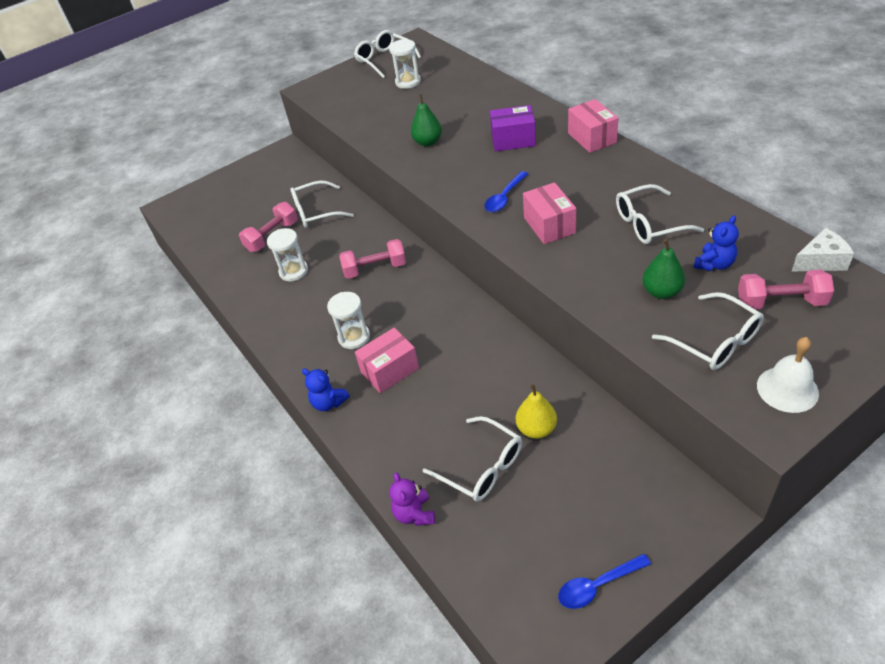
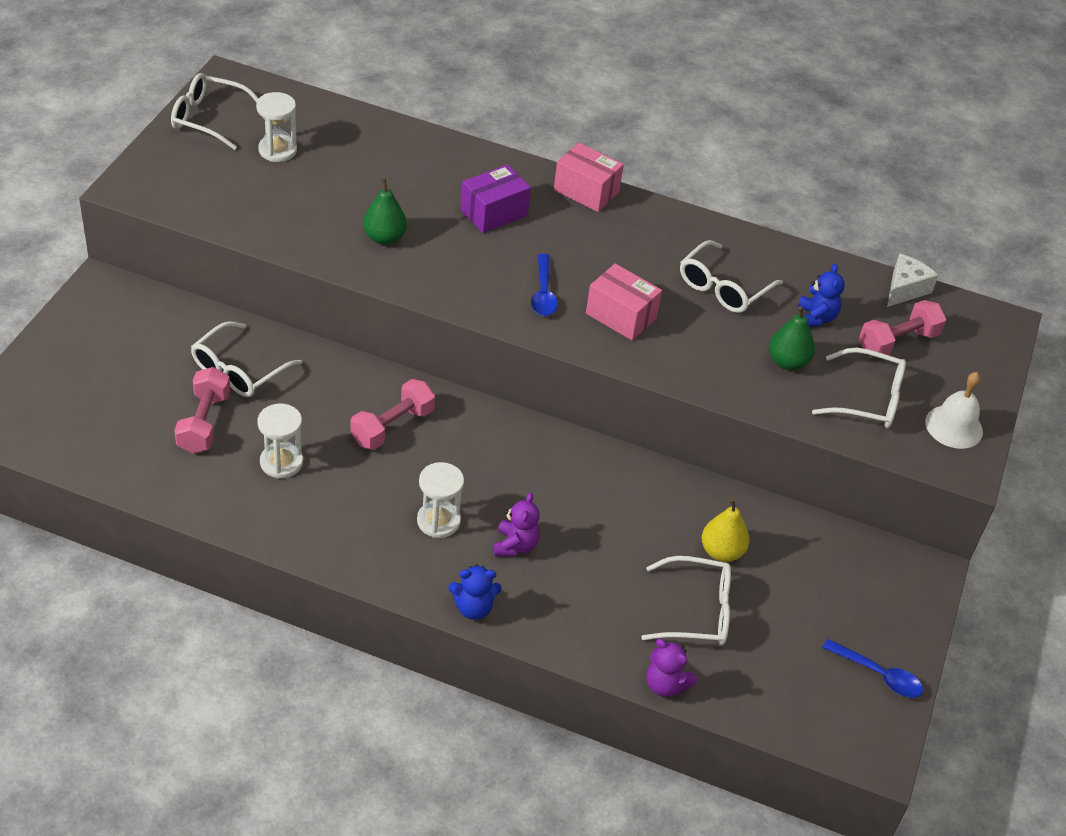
camera: 45 degrees left, 0 degrees up
(390, 370) = (515, 545): pink box -> purple teddy bear
(598, 585) = (878, 674): blue spoon -> blue spoon turned 90 degrees counterclockwise

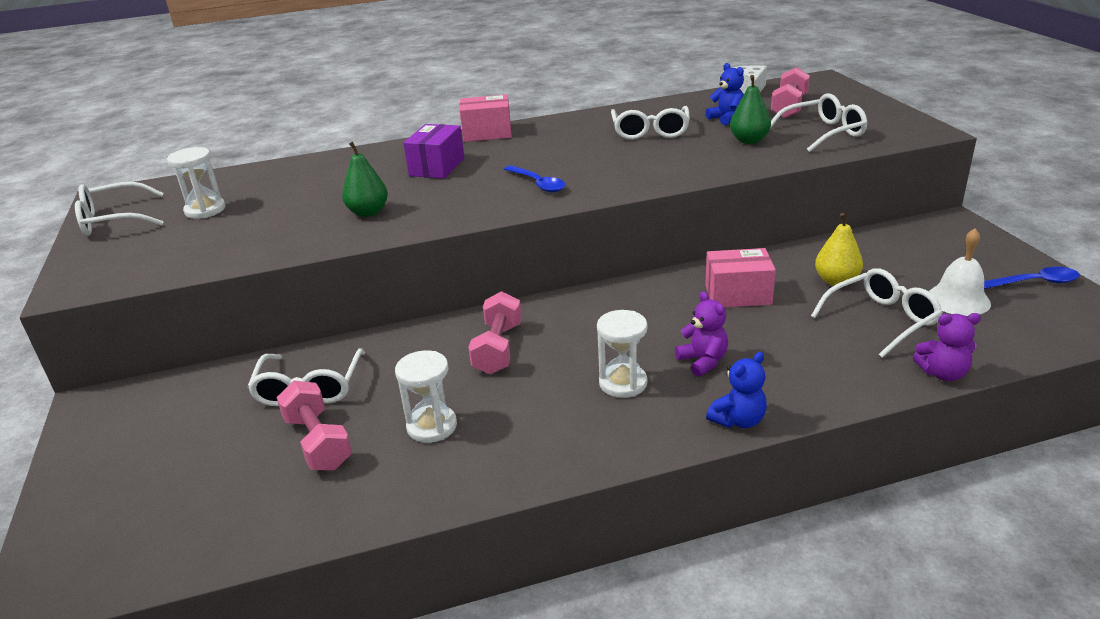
camera: 30 degrees left, 15 degrees down
(621, 316) = (610, 170): pink box -> pink box (738, 295)
(954, 426) = (887, 121): white bell -> white bell (958, 299)

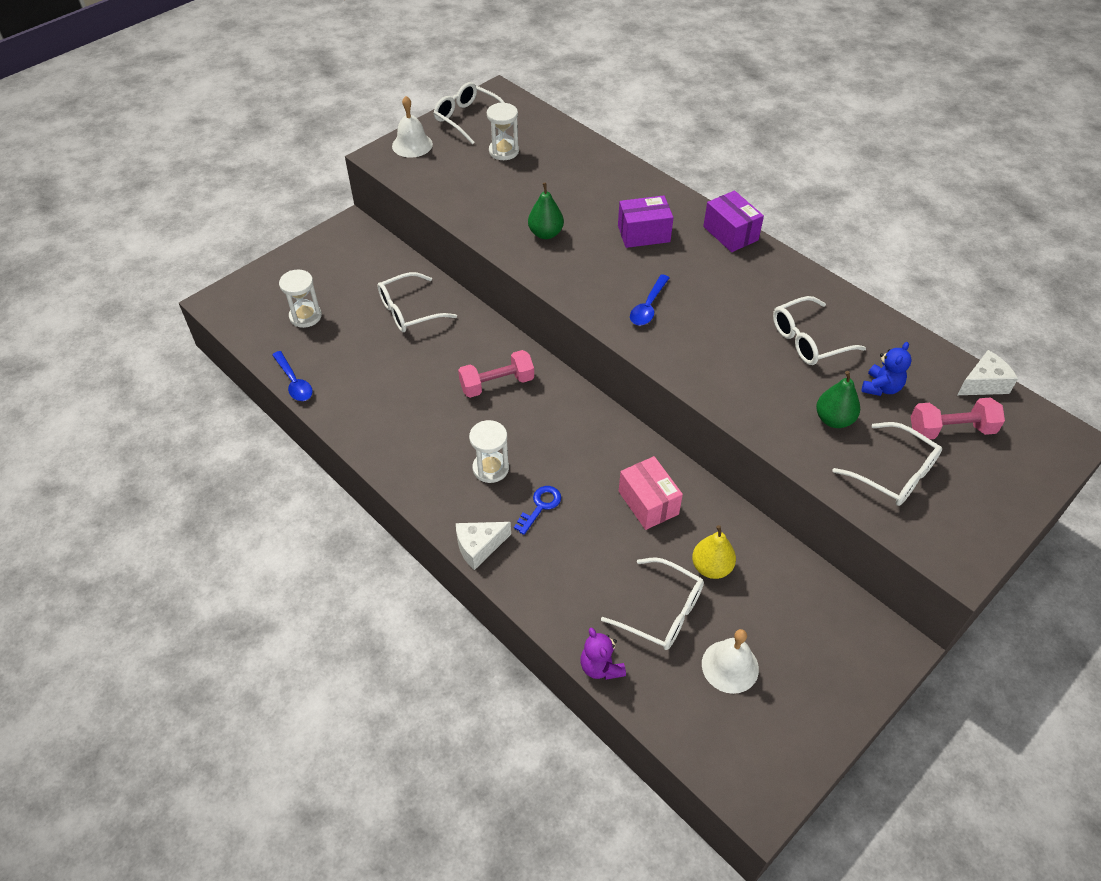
camera: 60 degrees right, 20 degrees up
(92, 263) = (412, 145): none -> white bell
(318, 442) = (362, 343): pink dumbbell -> none
(432, 426) = (400, 388): white hourglass -> white hourglass (305, 316)
(487, 133) = (730, 233): pink box -> purple box
(703, 361) = (540, 506): purple teddy bear -> blue key
(738, 420) = (479, 547): blue teddy bear -> white cheese
(1034, 283) = (799, 727): blue spoon -> blue spoon (294, 382)

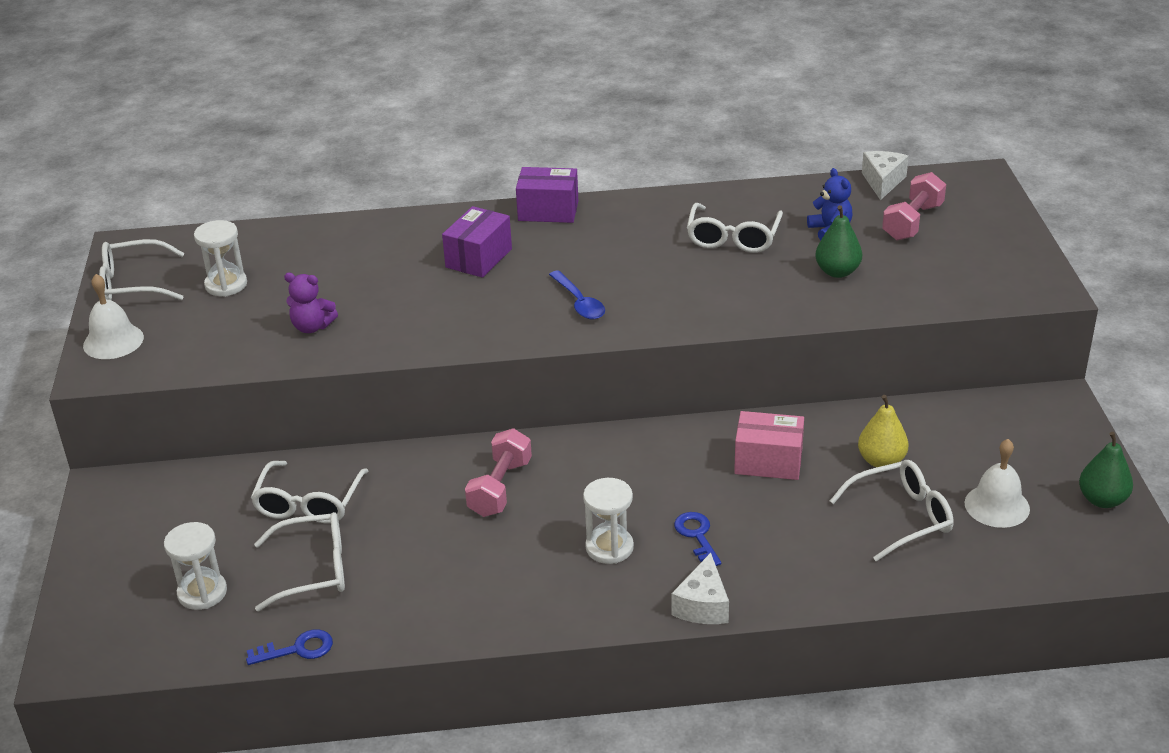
camera: 50 degrees left, 15 degrees down
(294, 382) = (297, 649): blue spoon -> blue key
(545, 233) = (392, 316): green pear -> green pear (1102, 500)
(601, 667) = (926, 588): purple teddy bear -> purple teddy bear (312, 327)
(893, 473) = (926, 273): white glasses -> white glasses (312, 570)

